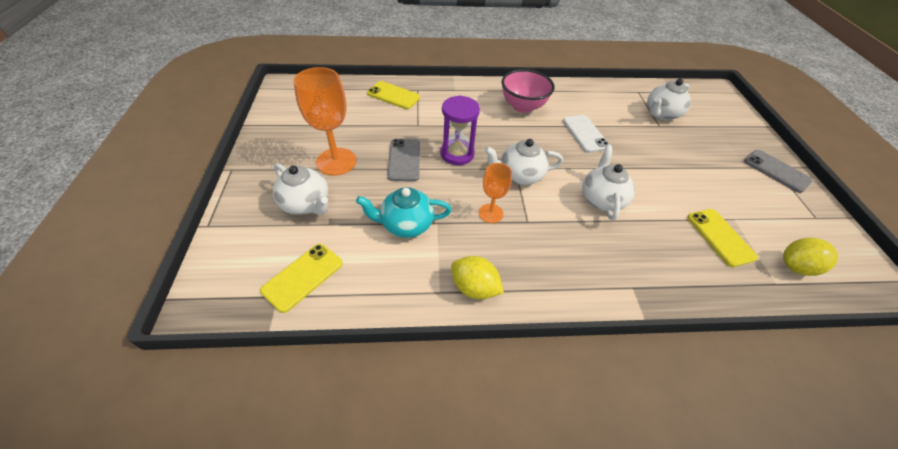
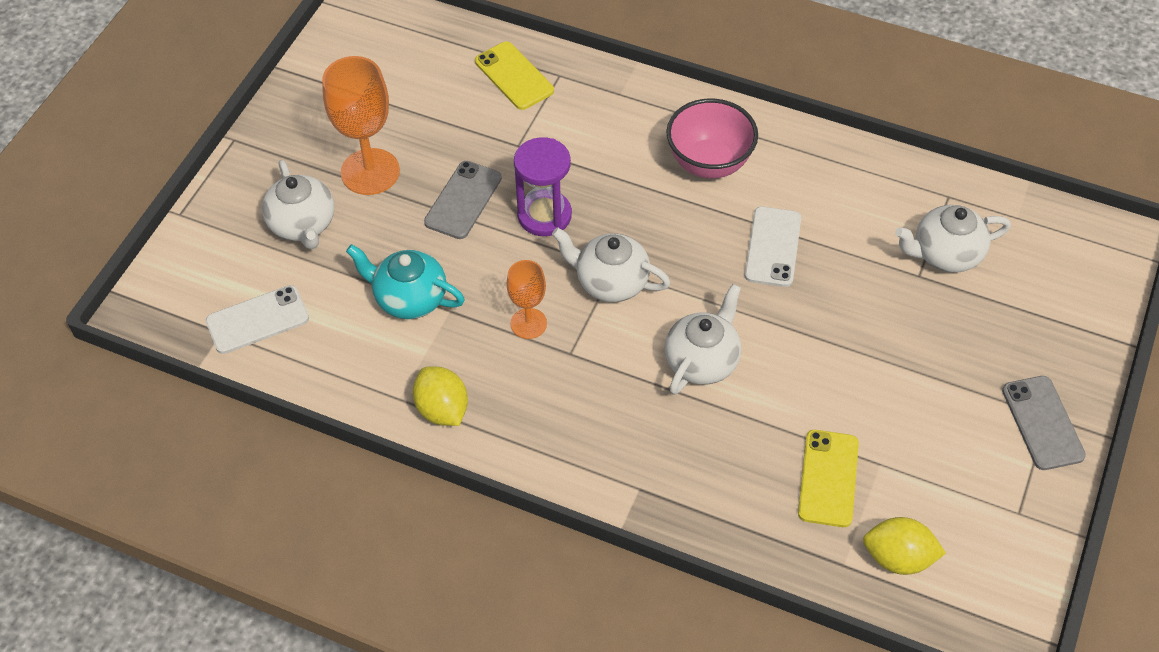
camera: 30 degrees right, 5 degrees up
(303, 277) = (257, 320): yellow phone -> white phone

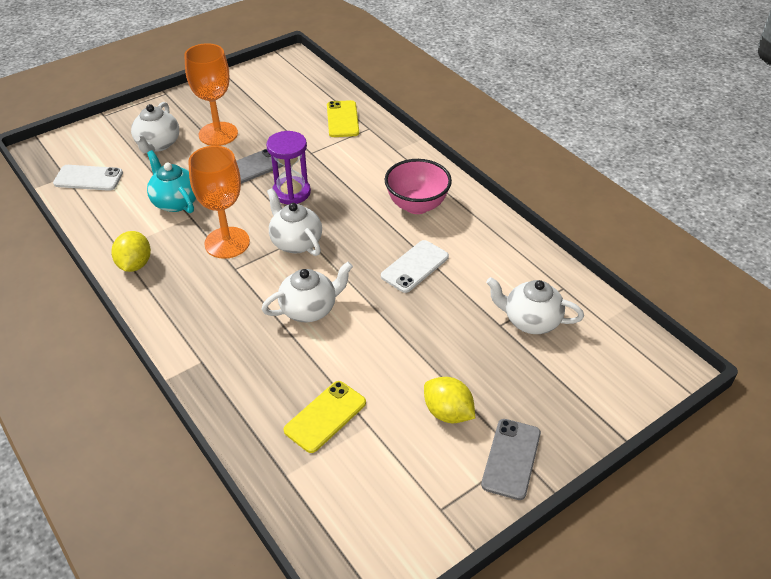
camera: 30 degrees right, 10 degrees down
(528, 323) = (227, 243): orange goblet -> orange goblet, size x1.73
(898, 558) = (326, 492): yellow lemon -> yellow lemon (448, 412)

